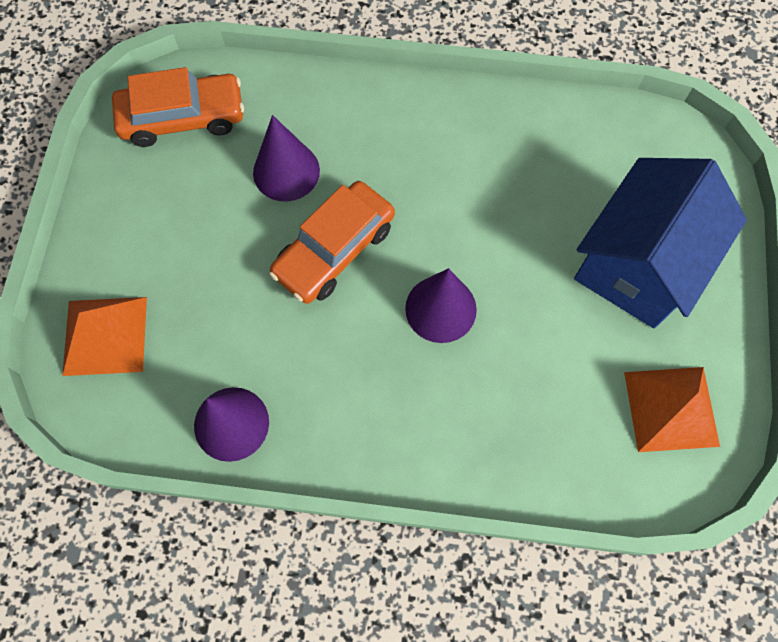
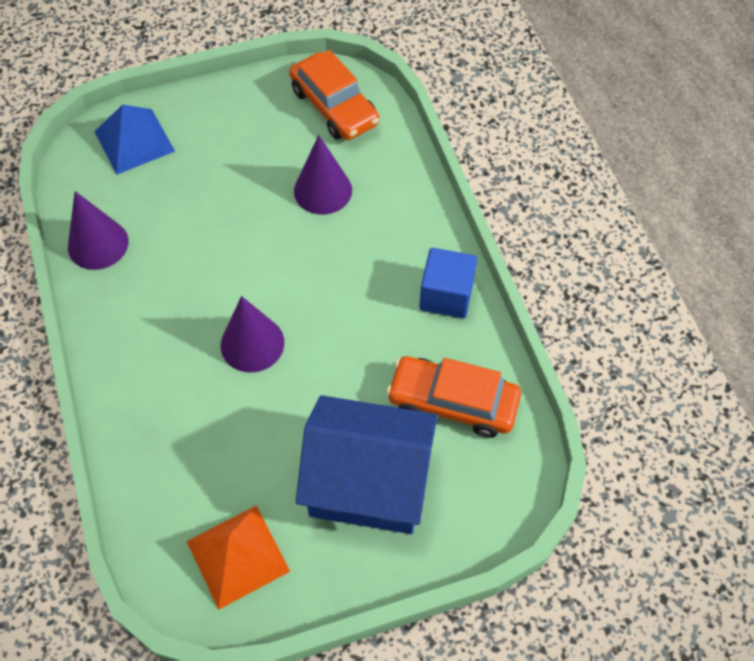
camera: 65 degrees right, 10 degrees down
(105, 336) = (134, 141): orange pyramid -> blue pyramid
(334, 250) = (269, 250): orange car -> orange car (453, 402)
(468, 116) = (446, 295): none -> blue cube

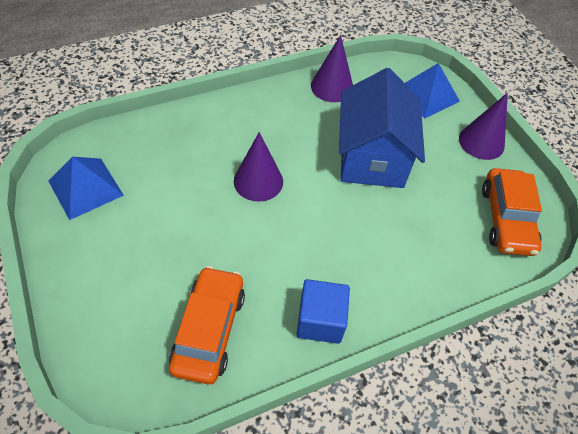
camera: 80 degrees right, 5 degrees down
(238, 556) = (86, 188): orange pyramid -> blue pyramid
(323, 190) = (413, 216): purple cone -> purple cone (481, 142)
(334, 107) = (506, 219): orange car -> orange car turned 45 degrees counterclockwise
(368, 483) = (136, 267): blue house -> blue house (372, 157)

